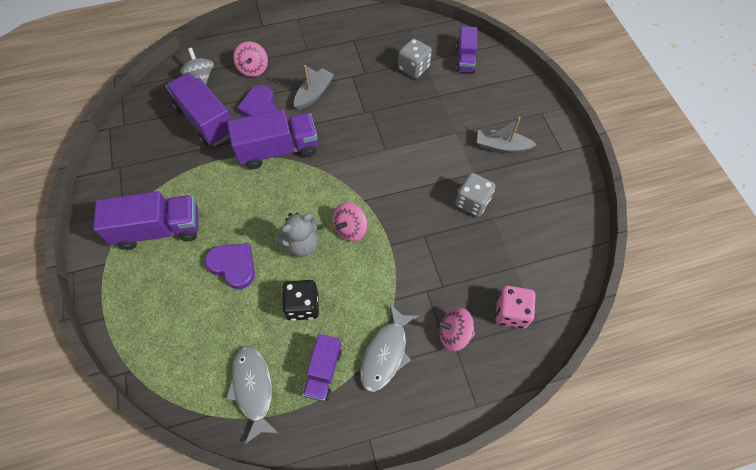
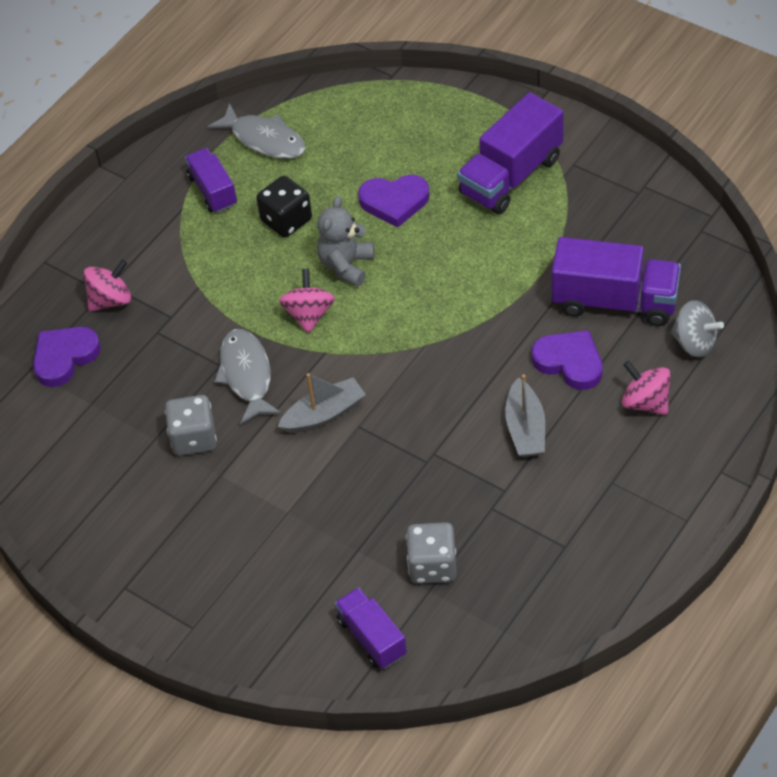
camera: 145 degrees right, 10 degrees down
(278, 150) = (486, 332): purple truck -> none
(386, 353) = (166, 241): grey fish -> grey fish (246, 375)
(502, 146) = (211, 536): grey boat -> grey boat (324, 414)
(511, 312) = (64, 357): pink dice -> purple heart

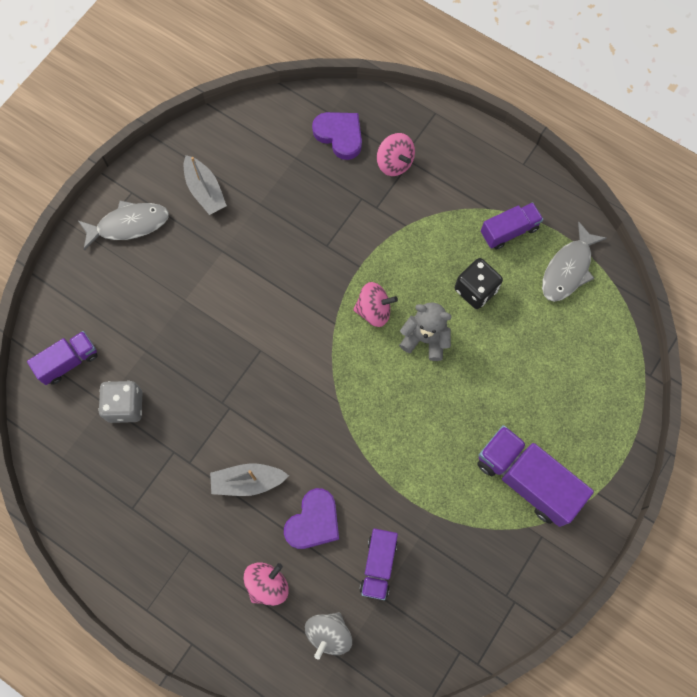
camera: 85 degrees right, 20 degrees up
(194, 438) = (257, 230): grey dice -> none
(246, 375) = (315, 265): grey fish -> grey fish (129, 225)
(324, 414) = (273, 324): grey boat -> grey boat (205, 191)
(394, 202) = (496, 377): purple heart -> none
(614, 301) = (378, 565): purple truck -> purple truck, size x0.60

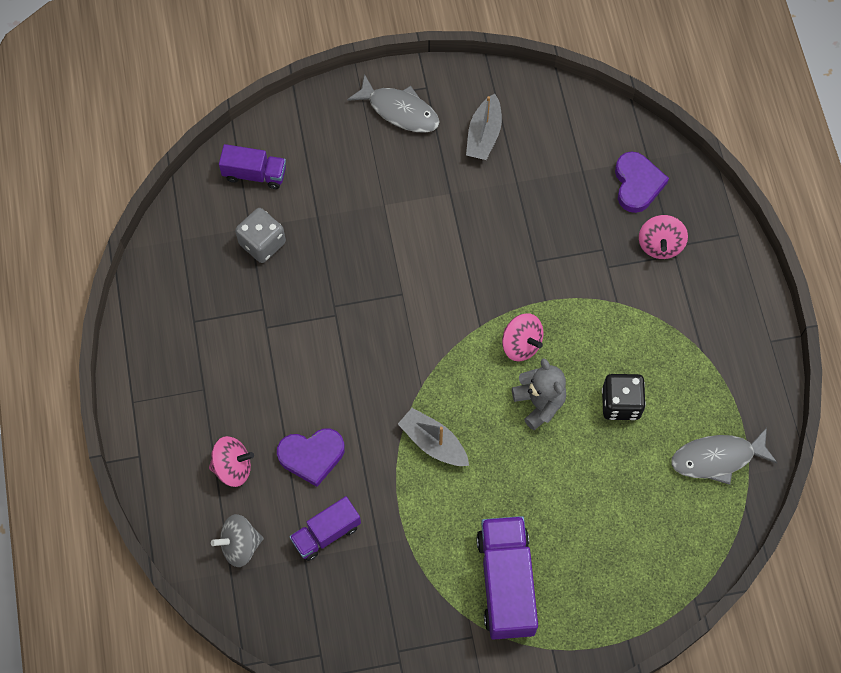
camera: 45 degrees right, 5 degrees down
(248, 481) = (294, 381): grey boat -> grey boat (433, 443)
(509, 231) = (699, 383): purple truck -> none

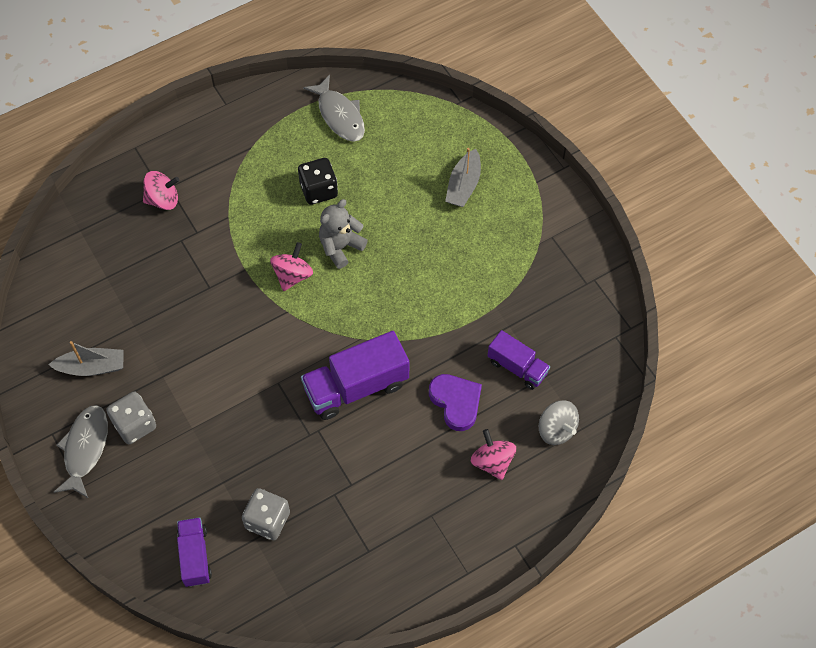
camera: 110 degrees left, 5 degrees down
(407, 157) = (135, 425): none -> grey dice
(433, 443) = (406, 313): grey boat -> grey boat (463, 185)
(506, 583) = (500, 226): purple truck -> purple truck (356, 387)
(637, 184) = (108, 231): purple heart -> none

